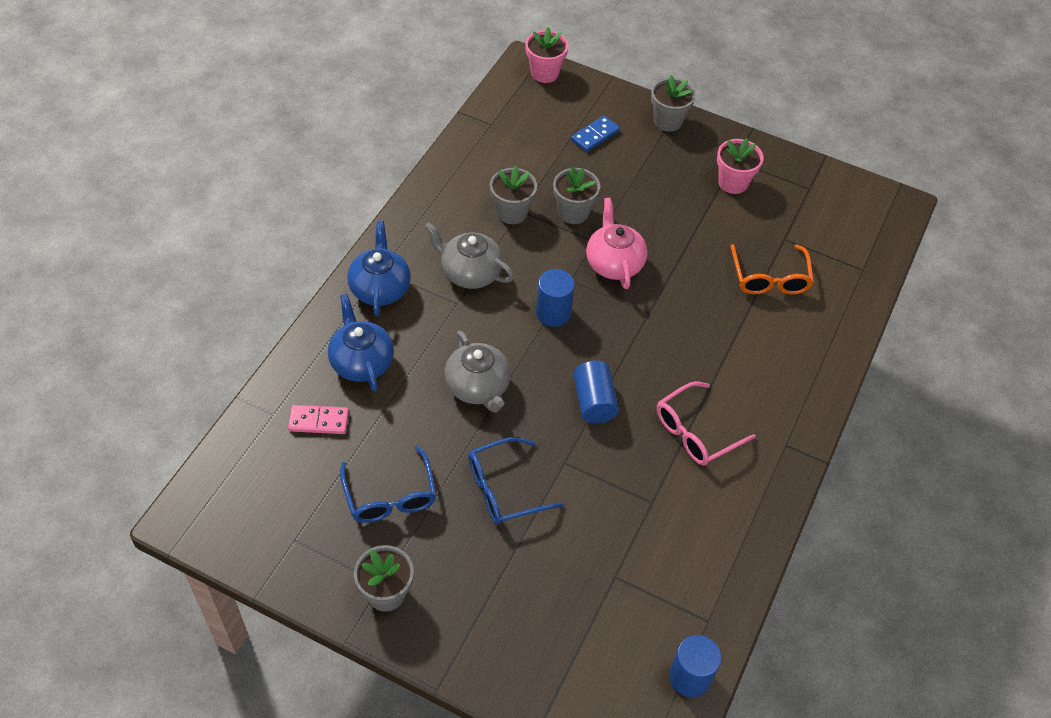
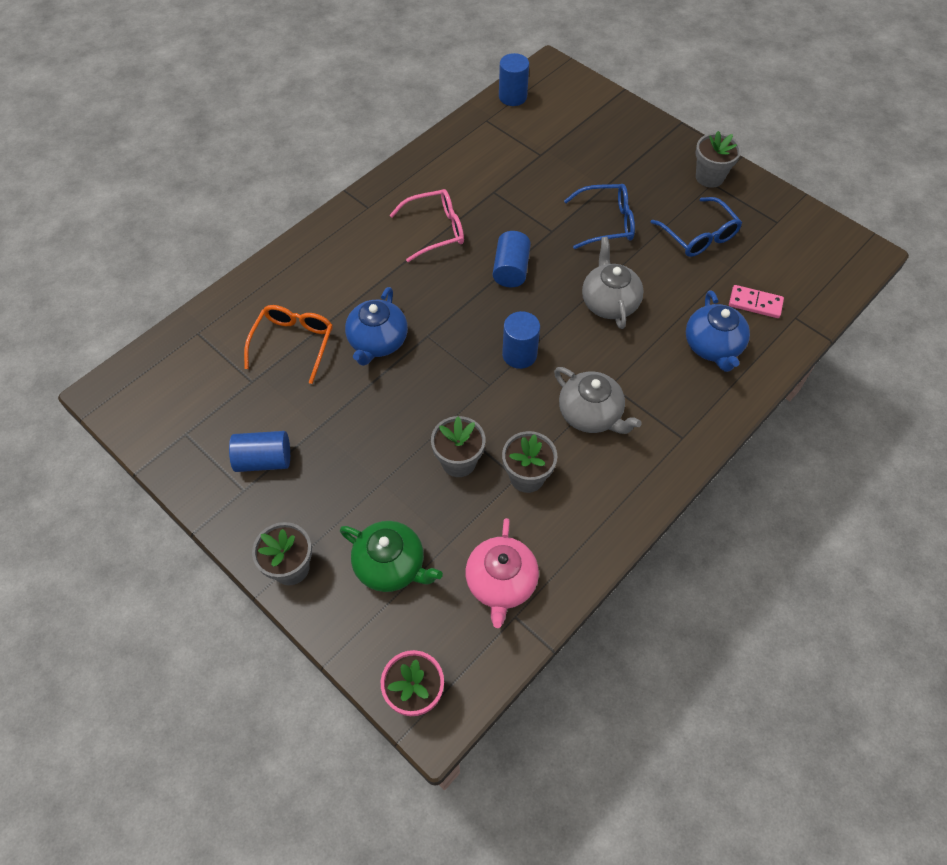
camera: 160 degrees left, 5 degrees up
(380, 288) = (687, 417): blue teapot -> blue teapot (377, 342)
(390, 496) = (699, 236): blue glasses -> blue glasses turned 150 degrees clockwise
(595, 135) = (391, 565): blue domino -> green teapot
(614, 263) = (439, 392): pink teapot -> pink teapot (501, 583)
(733, 183) = (264, 460): pink flower pot -> blue cylinder

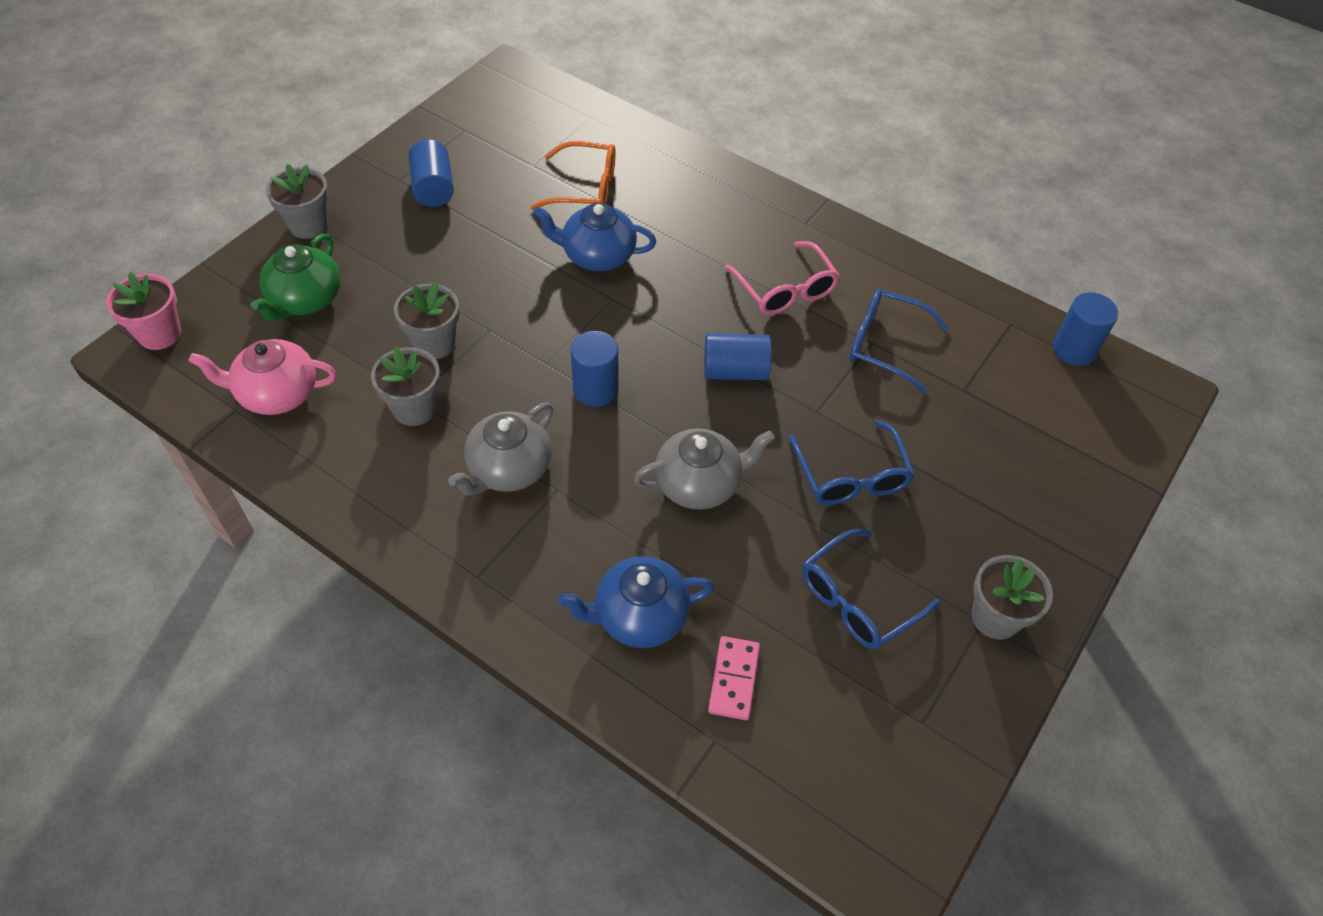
camera: 80 degrees right, 5 degrees down
(497, 185) = (885, 345): none -> blue glasses

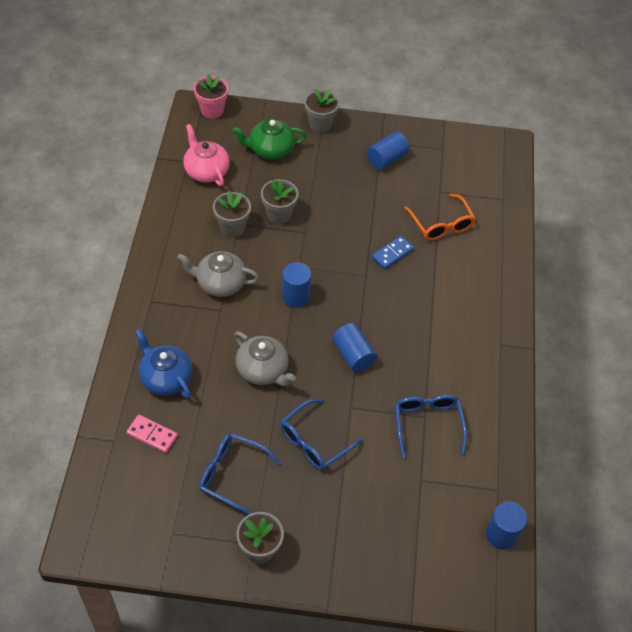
camera: 60 degrees right, 0 degrees up
(597, 256) = (392, 254): blue teapot -> blue domino
(734, 679) = (152, 435): pink domino -> pink domino turned 45 degrees clockwise
(785, 289) = (434, 355): pink glasses -> none

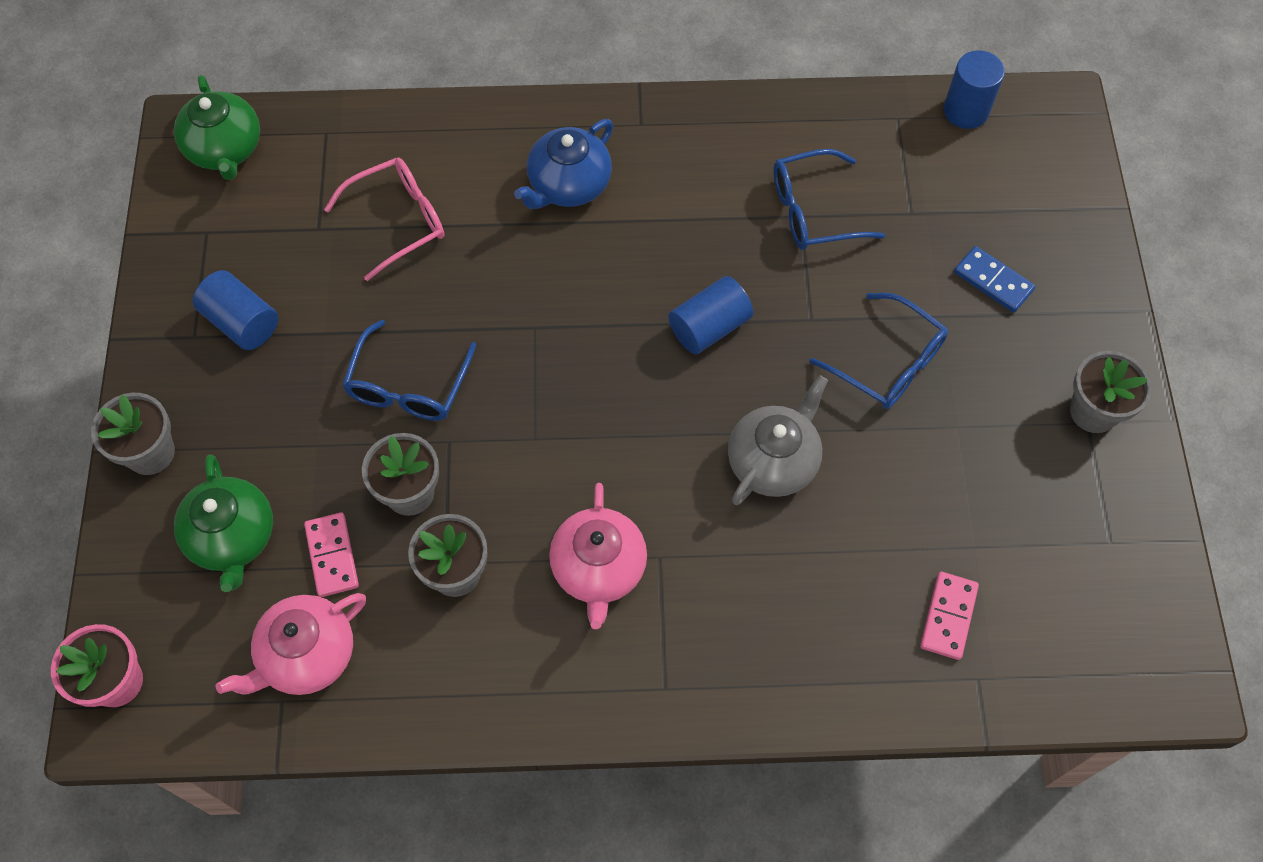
camera: 95 degrees left, 10 degrees up
(166, 378) = (830, 620): blue teapot -> blue teapot (568, 185)
(220, 283) = (598, 569): grey teapot -> pink teapot
(232, 475) = (983, 474): blue glasses -> blue glasses (408, 386)
(252, 183) = (332, 556): none -> pink domino
(295, 296) = (604, 433): blue cylinder -> none
(392, 254) = (478, 290): blue domino -> blue domino (993, 281)
(441, 224) = (398, 221): orange glasses -> pink glasses
(494, 158) = (225, 149): none -> green teapot

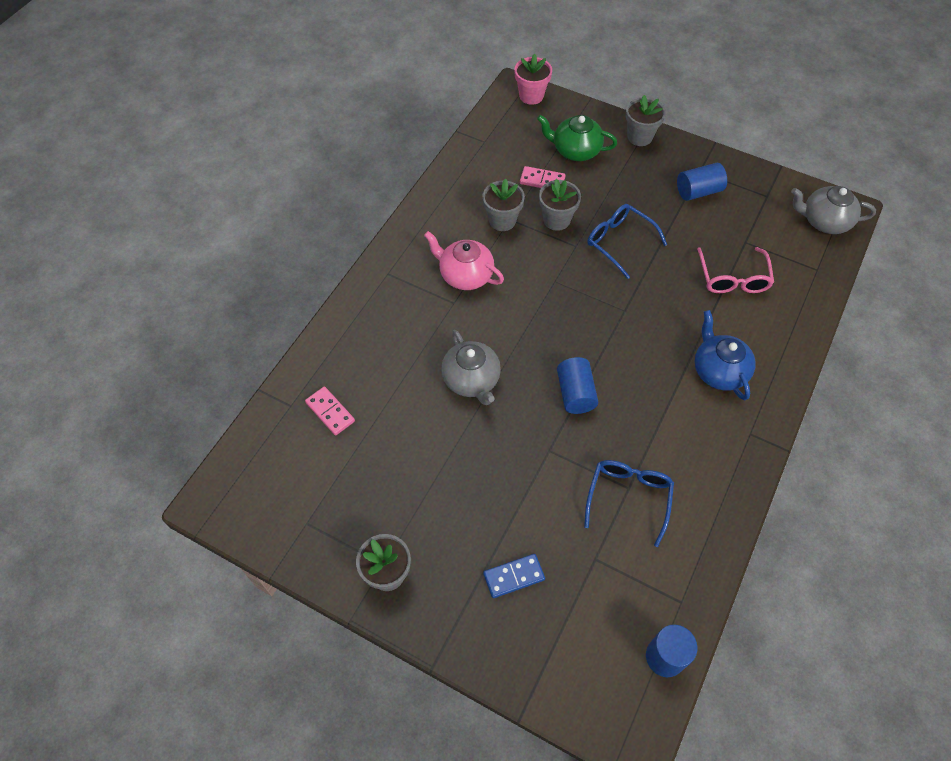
camera: 120 degrees right, 5 degrees down
(225, 149) = (824, 221): green teapot -> grey teapot
(307, 655) = (499, 156): pink teapot -> none
(888, 362) = (494, 475): blue glasses -> none

